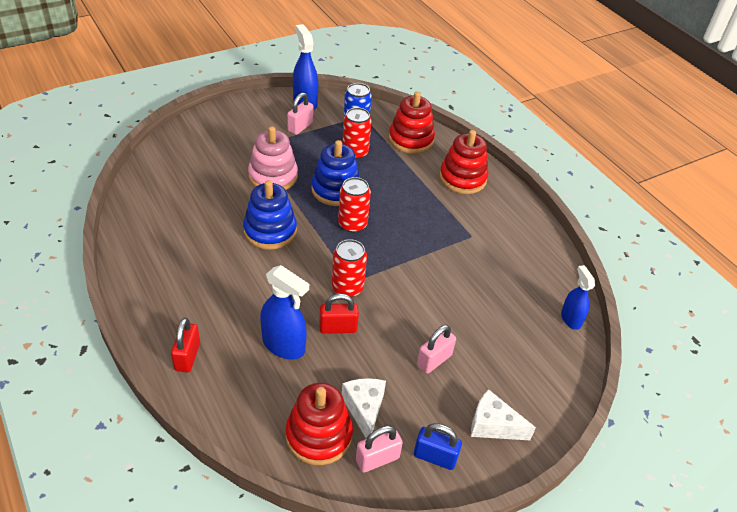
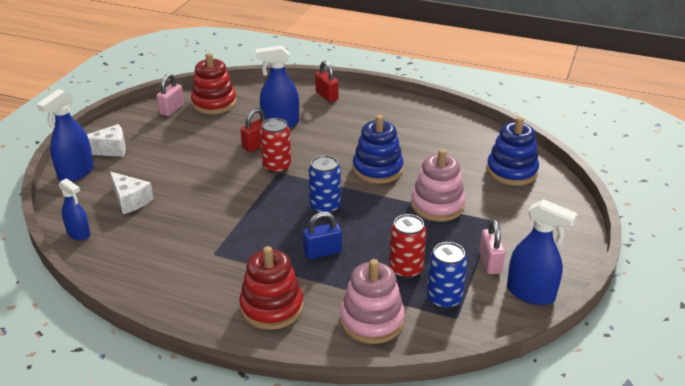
camera: 145 degrees right, 10 degrees down
(336, 190) = (373, 224): blue stacking toy -> blue stacking toy (511, 171)
(352, 224) = (325, 206): red can -> blue can
(364, 409) = (199, 122): white cheese -> white cheese (130, 200)
(411, 140) = (372, 320): red stacking toy -> pink stacking toy
(434, 360) = (174, 160): pink padlock -> none
(435, 457) = (138, 123): blue padlock -> blue padlock (322, 252)
(545, 407) = (76, 173): none -> blue spray bottle

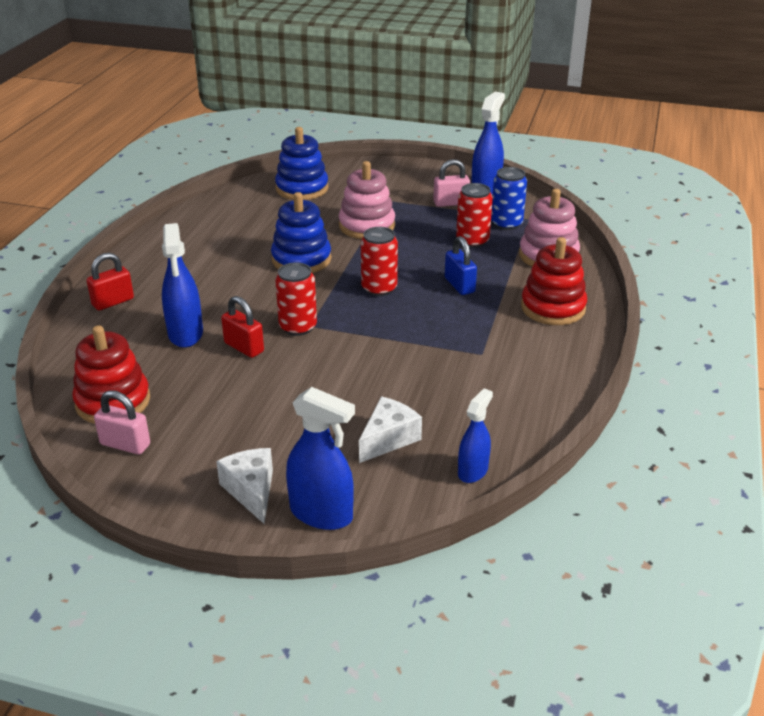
camera: 95 degrees left, 0 degrees up
(325, 206) = (379, 288): blue can -> red can

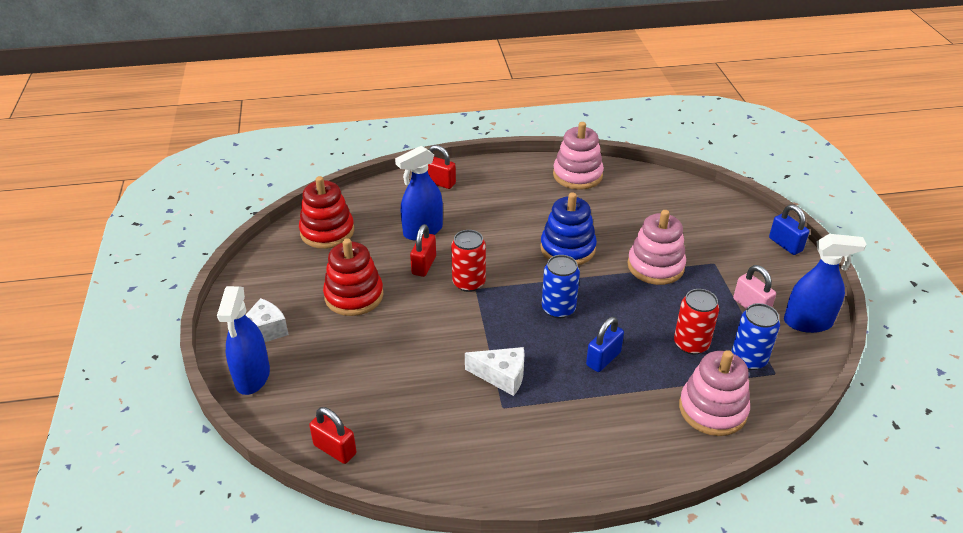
camera: 65 degrees right, 5 degrees up
(125, 444) = (286, 256): pink padlock -> none
(198, 222) = (577, 175): none -> pink stacking toy
(302, 188) = (683, 206): blue stacking toy -> none
(379, 288) = (558, 309): red can -> blue can
(388, 439) = (352, 384): white cheese -> white cheese (502, 376)
(393, 166) = (785, 244): none -> blue padlock
(473, 471) = (335, 449): blue spray bottle -> red padlock
(553, 308) = (614, 439): red stacking toy -> red stacking toy (354, 296)

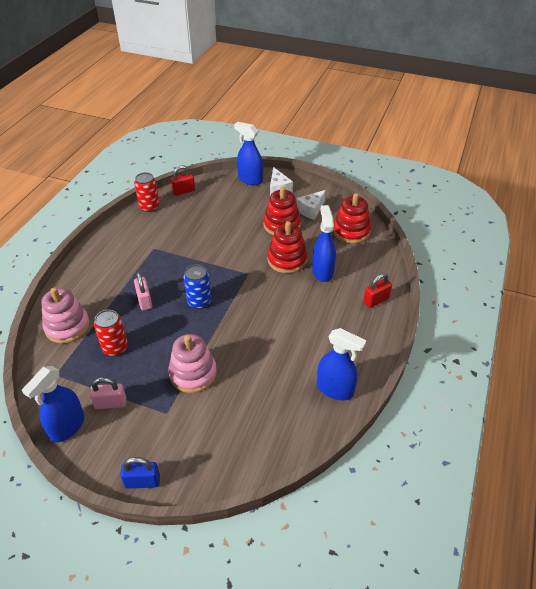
camera: 120 degrees right, 5 degrees up
(424, 265) = (287, 260): red padlock -> red stacking toy
(469, 283) = (255, 273): red can -> red can (149, 207)
(502, 376) = (172, 256): white cheese -> white cheese (311, 210)
(567, 248) = (250, 335): blue stacking toy -> none
(577, 175) = (335, 389): pink stacking toy -> blue spray bottle
(603, 359) = (144, 301): blue padlock -> pink padlock
(748, 359) = (77, 368): blue can -> none

